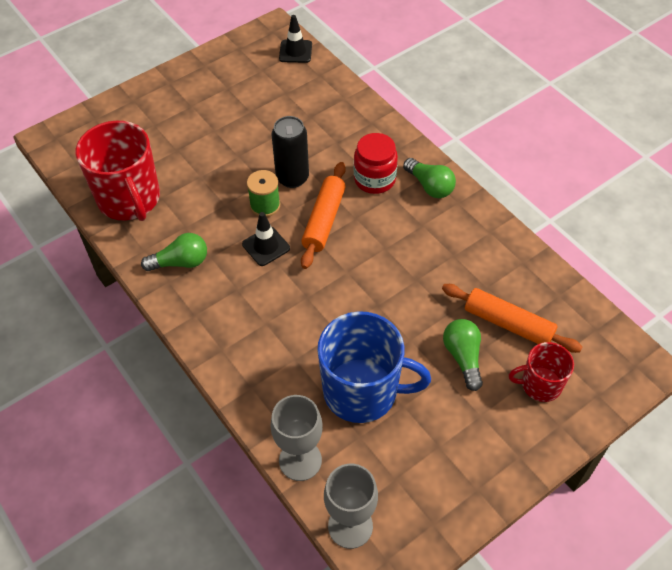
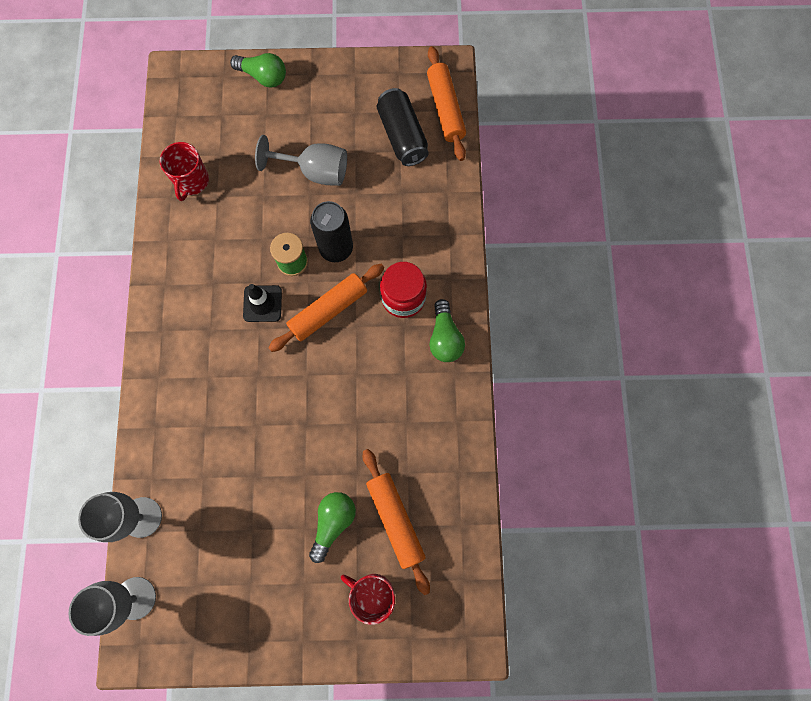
camera: 35 degrees right, 20 degrees up
(129, 199) = (192, 181): red mug -> red mug, size x0.55
(180, 262) = (186, 272): green light bulb -> green light bulb (263, 77)
(229, 139) = (315, 171): none -> grey goblet
(278, 83) = (402, 136): none -> black can
(295, 51) = (445, 109): black traffic cone -> orange rolling pin
(362, 391) = (232, 493): blue mug -> none

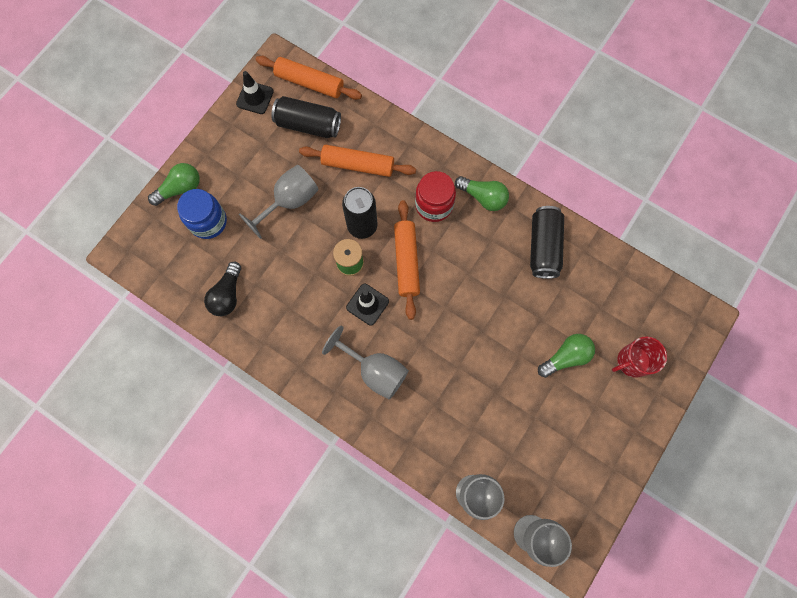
camera: 55 degrees left, 0 degrees up
(192, 181) = (227, 295): red mug -> black light bulb
(203, 351) = (374, 370): none -> grey goblet
(248, 119) = (208, 222): none -> blue jar
(333, 522) = (566, 357): green light bulb -> green light bulb turned 90 degrees clockwise
(395, 75) = (255, 98): none -> black traffic cone
(395, 520) = (591, 313): orange rolling pin -> orange rolling pin (358, 165)
(434, 429) = (543, 247): none -> black can

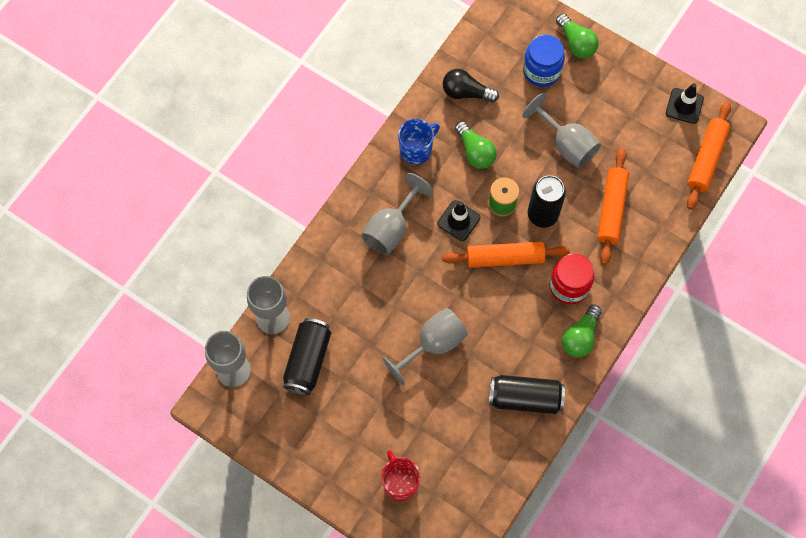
camera: 90 degrees right, 5 degrees down
(289, 345) = (416, 150): none -> blue mug
(308, 125) = (656, 159): black can -> black can (308, 360)
(495, 330) = (433, 344): none -> grey goblet
(566, 357) = (405, 414): green light bulb -> green light bulb (475, 152)

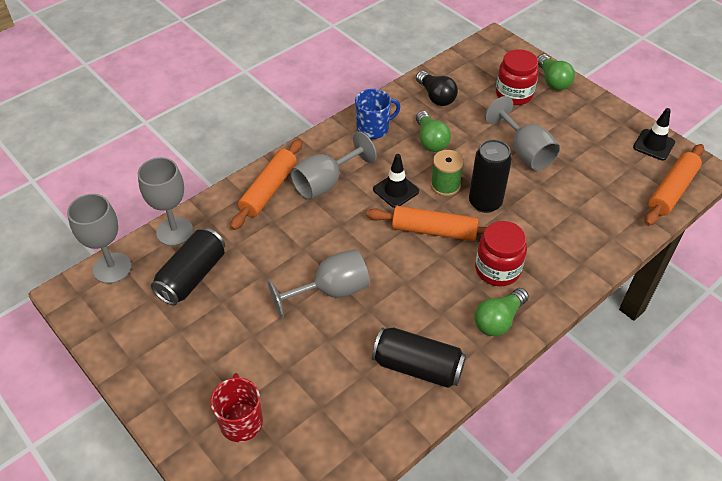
camera: 15 degrees right, 20 degrees down
(466, 92) = (436, 97): black light bulb -> black light bulb turned 150 degrees counterclockwise
(541, 70) = (514, 94): blue jar -> red jar
(612, 209) = (560, 213): orange rolling pin -> orange rolling pin (269, 190)

